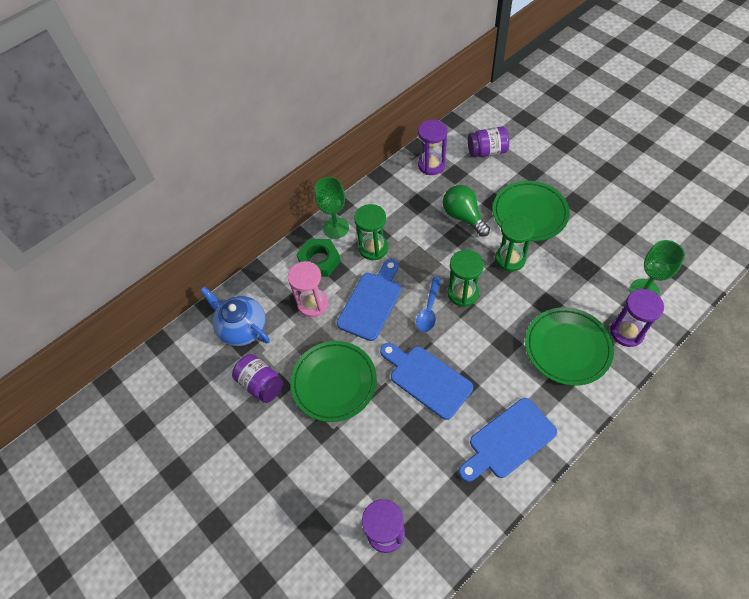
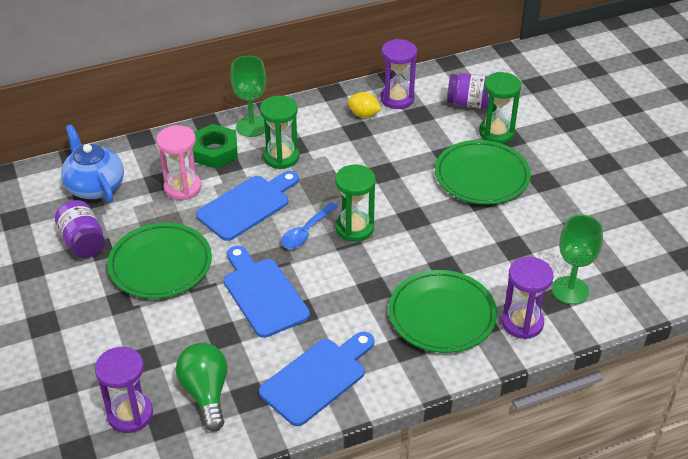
camera: 15 degrees right, 15 degrees down
(414, 188) = (363, 114): none -> yellow lemon
(463, 217) = (402, 157): green light bulb -> green light bulb (206, 393)
(508, 440) = (317, 378): blue cutting board -> blue cutting board turned 150 degrees clockwise
(510, 259) = (430, 212): green hourglass -> green hourglass (496, 133)

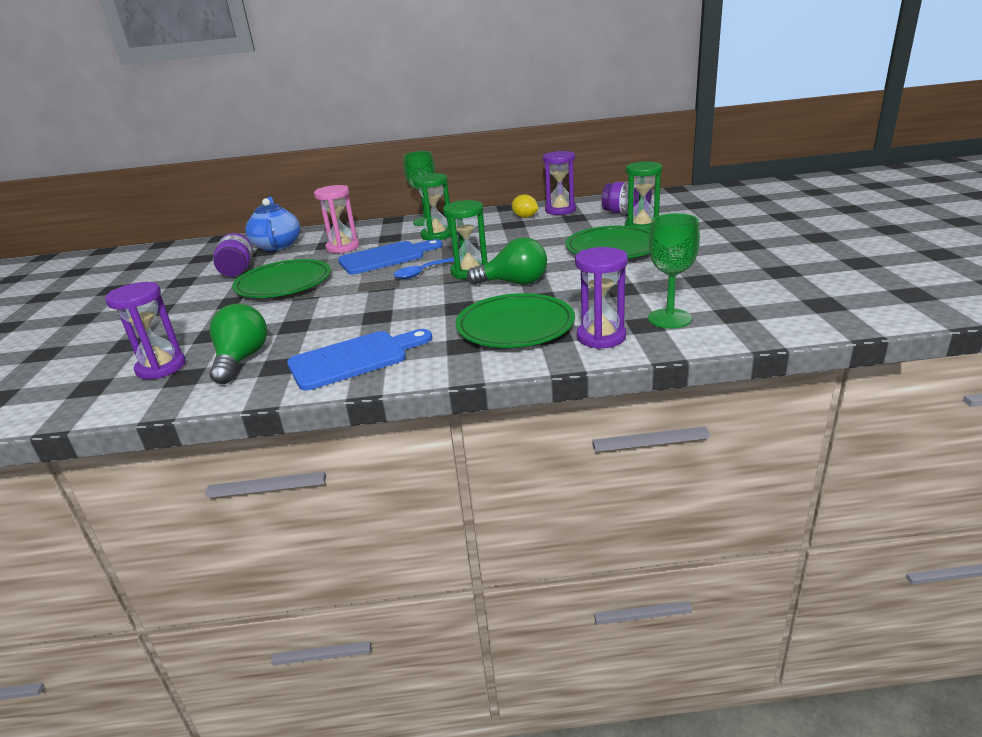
camera: 20 degrees right, 15 degrees down
(214, 151) = (385, 231): green nut -> none
(263, 294) = (353, 304): blue cutting board -> none
(409, 244) = (514, 283): none -> green light bulb

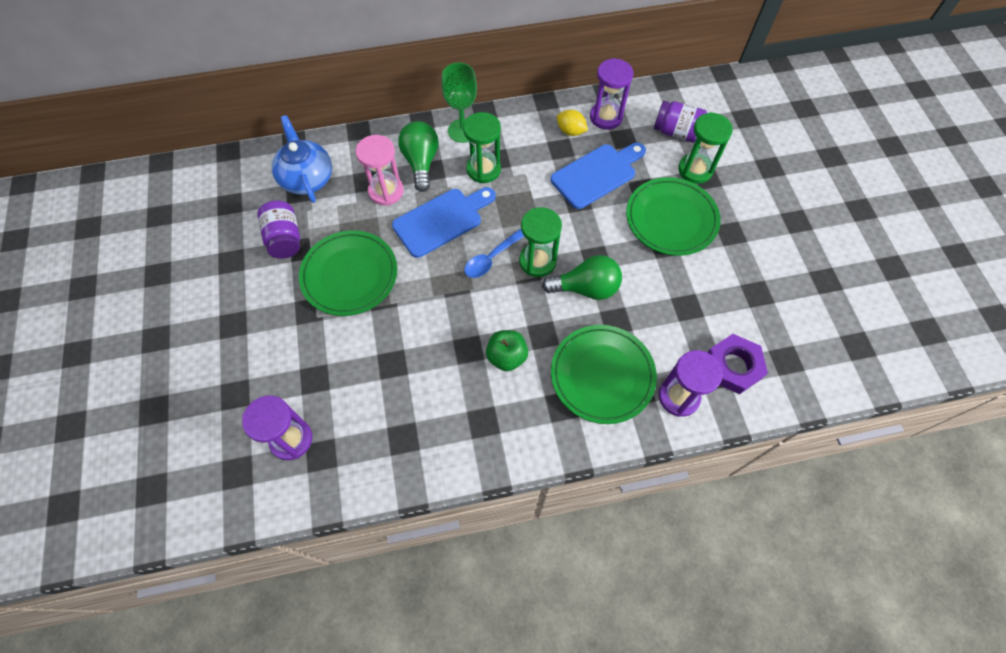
camera: 10 degrees left, 35 degrees up
(241, 360) = (364, 427): green light bulb -> green light bulb (421, 162)
(354, 359) = (470, 428): blue cutting board -> blue cutting board (597, 174)
(415, 319) = (507, 357): none -> green apple
(669, 318) = (733, 366): green goblet -> purple nut

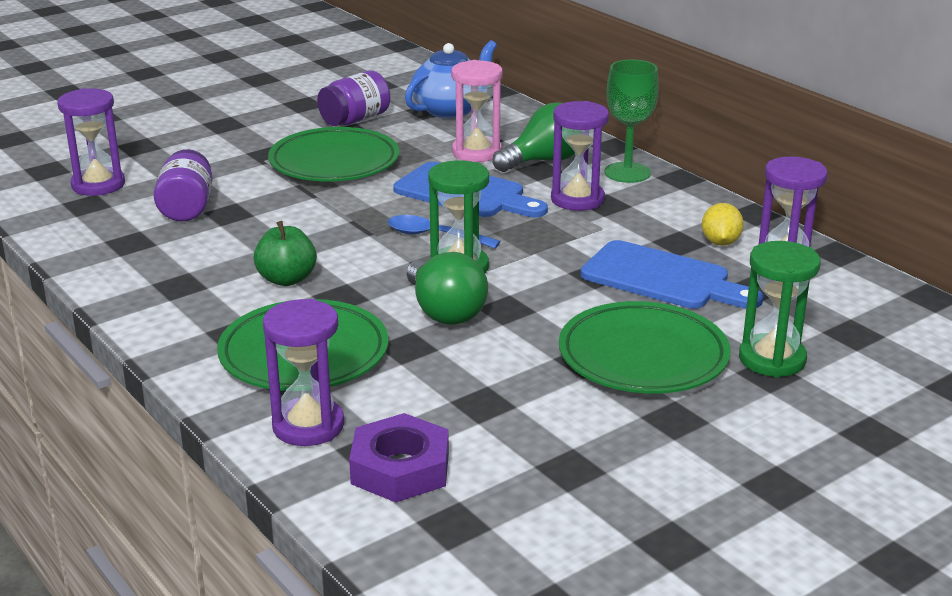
camera: 65 degrees right, 35 degrees down
(483, 169) = (577, 199): green hourglass -> purple hourglass
(676, 132) = (832, 327): purple jar -> purple jar (186, 208)

